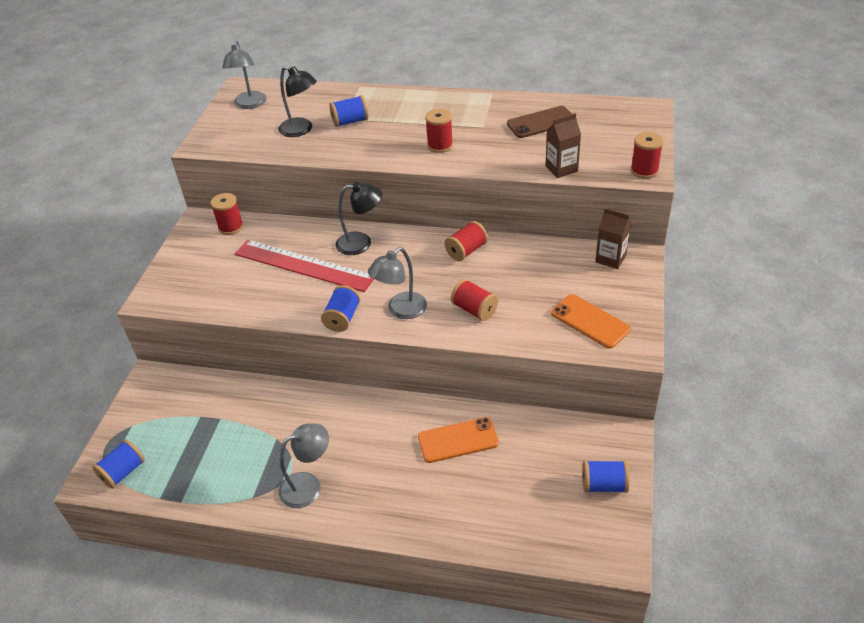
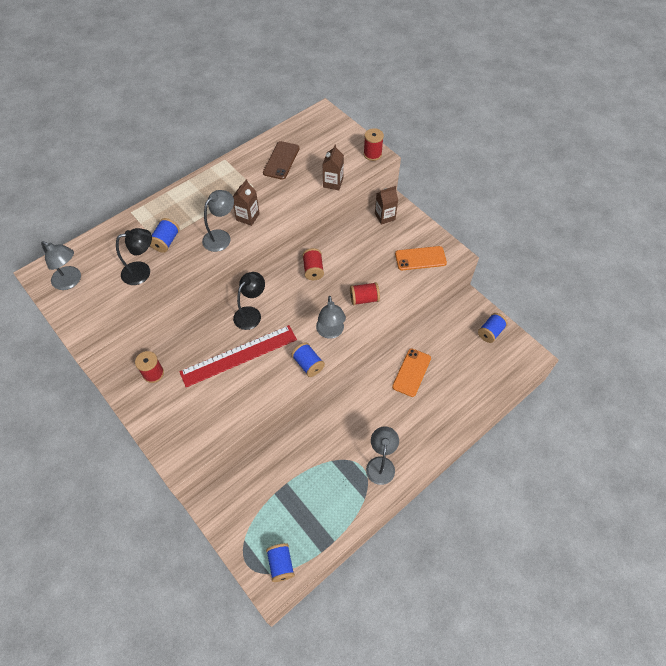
camera: 55 degrees left, 15 degrees up
(395, 145) = (221, 237): none -> grey lamp
(440, 145) = (248, 217): red spool -> brown carton

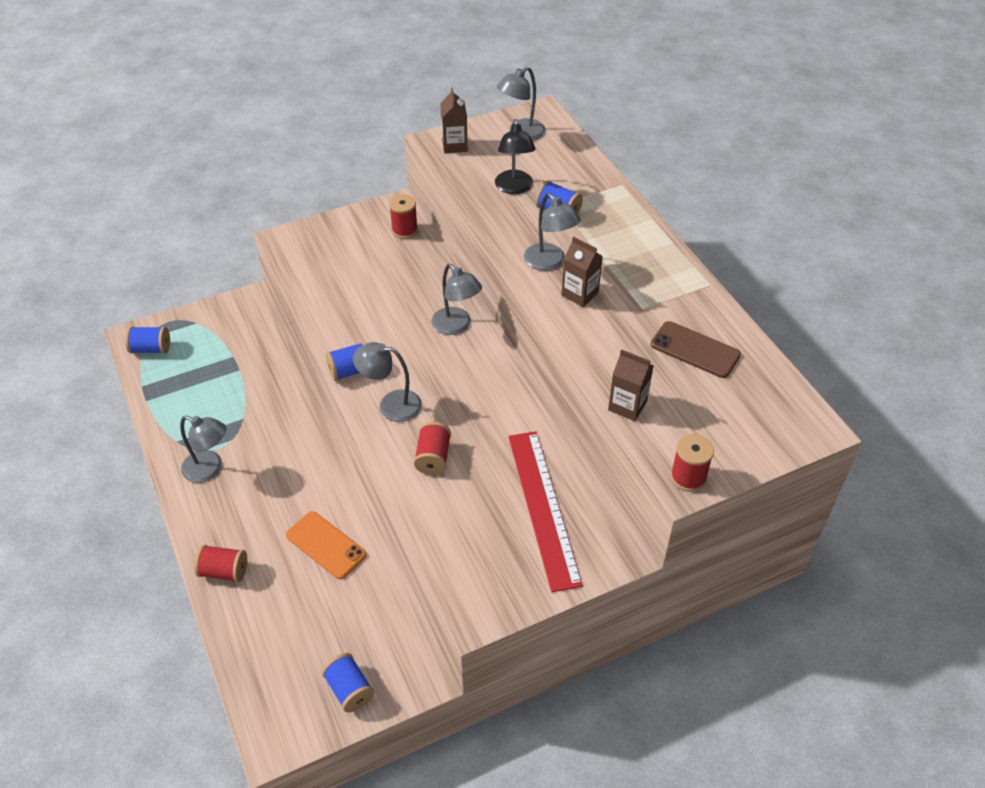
camera: 105 degrees right, 10 degrees down
(239, 356) = (395, 306): red ruler -> red ruler (543, 507)
(251, 314) = (456, 326): black lamp -> grey lamp
(313, 270) = (510, 407): red spool -> red spool (224, 571)
(385, 216) = (597, 530): brown carton -> brown carton (454, 145)
(420, 258) = (487, 557): orange phone -> none

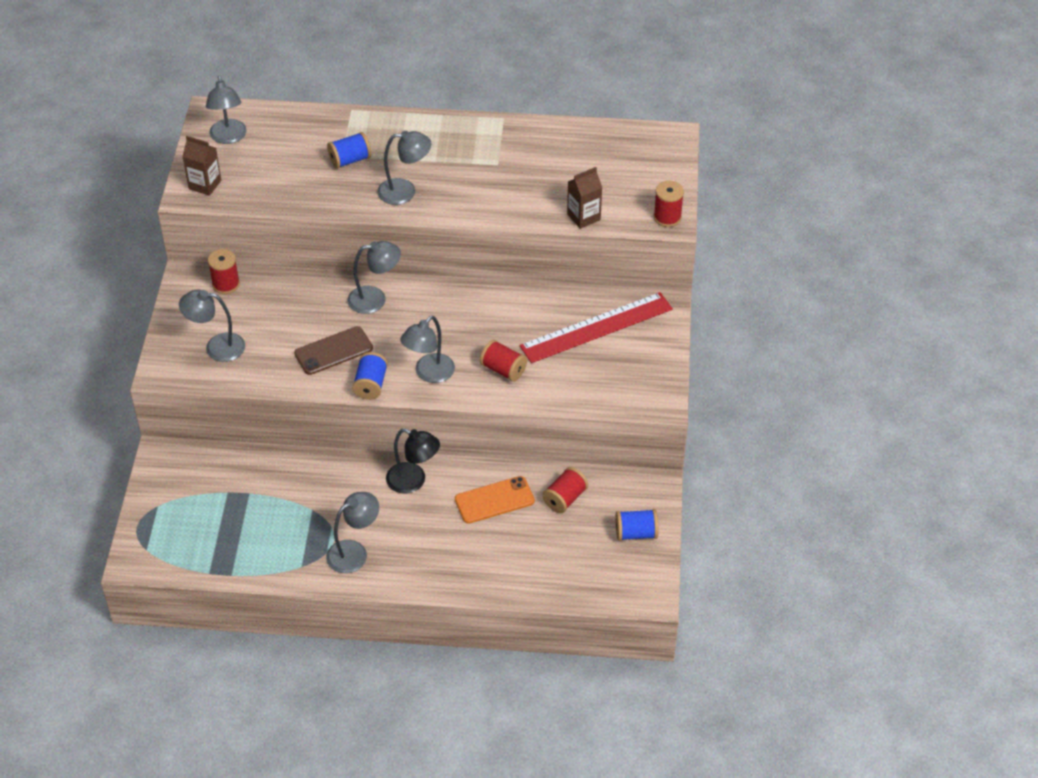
camera: 60 degrees left, 0 degrees up
(151, 349) = (164, 551): blue spool -> none
(224, 571) = (472, 576): red spool -> red spool (565, 499)
(331, 257) = (216, 347): none -> grey lamp
(514, 188) = (297, 172): black lamp -> black lamp (413, 481)
(543, 507) = (596, 328): red ruler -> red ruler turned 45 degrees counterclockwise
(580, 294) = (454, 190): brown carton -> none
(695, 350) = (560, 158): brown phone -> brown phone (333, 351)

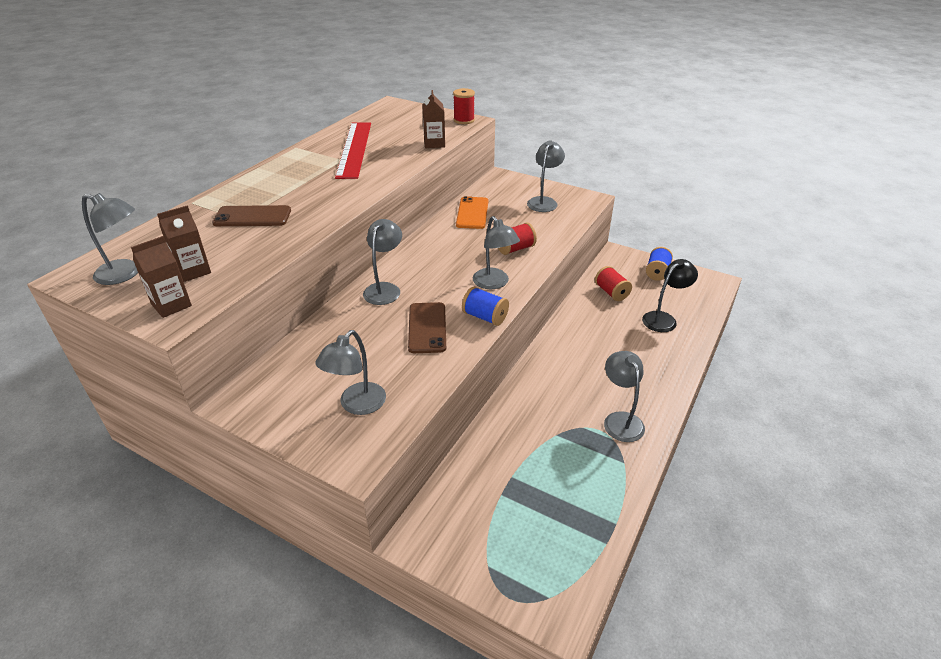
camera: 65 degrees left, 10 degrees down
(226, 284) = (275, 375): red spool -> none
(252, 171) = (193, 271): none -> brown carton
(350, 160) = (252, 217): blue spool -> brown phone
(405, 191) = (324, 201): grey lamp -> grey lamp (544, 201)
(413, 481) = (555, 361): black lamp -> black lamp (664, 319)
(494, 500) = (597, 325): orange phone -> orange phone (472, 213)
(596, 328) = (502, 203): red ruler -> red ruler (354, 149)

